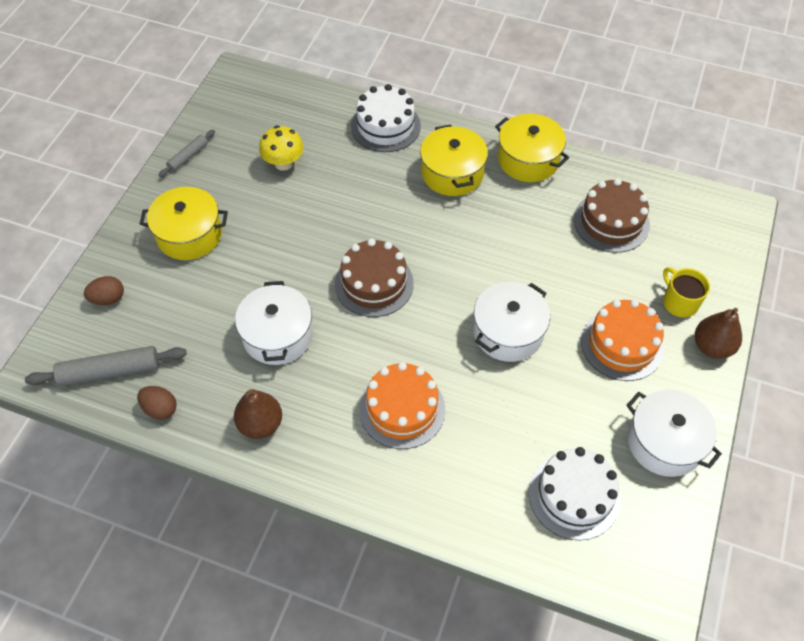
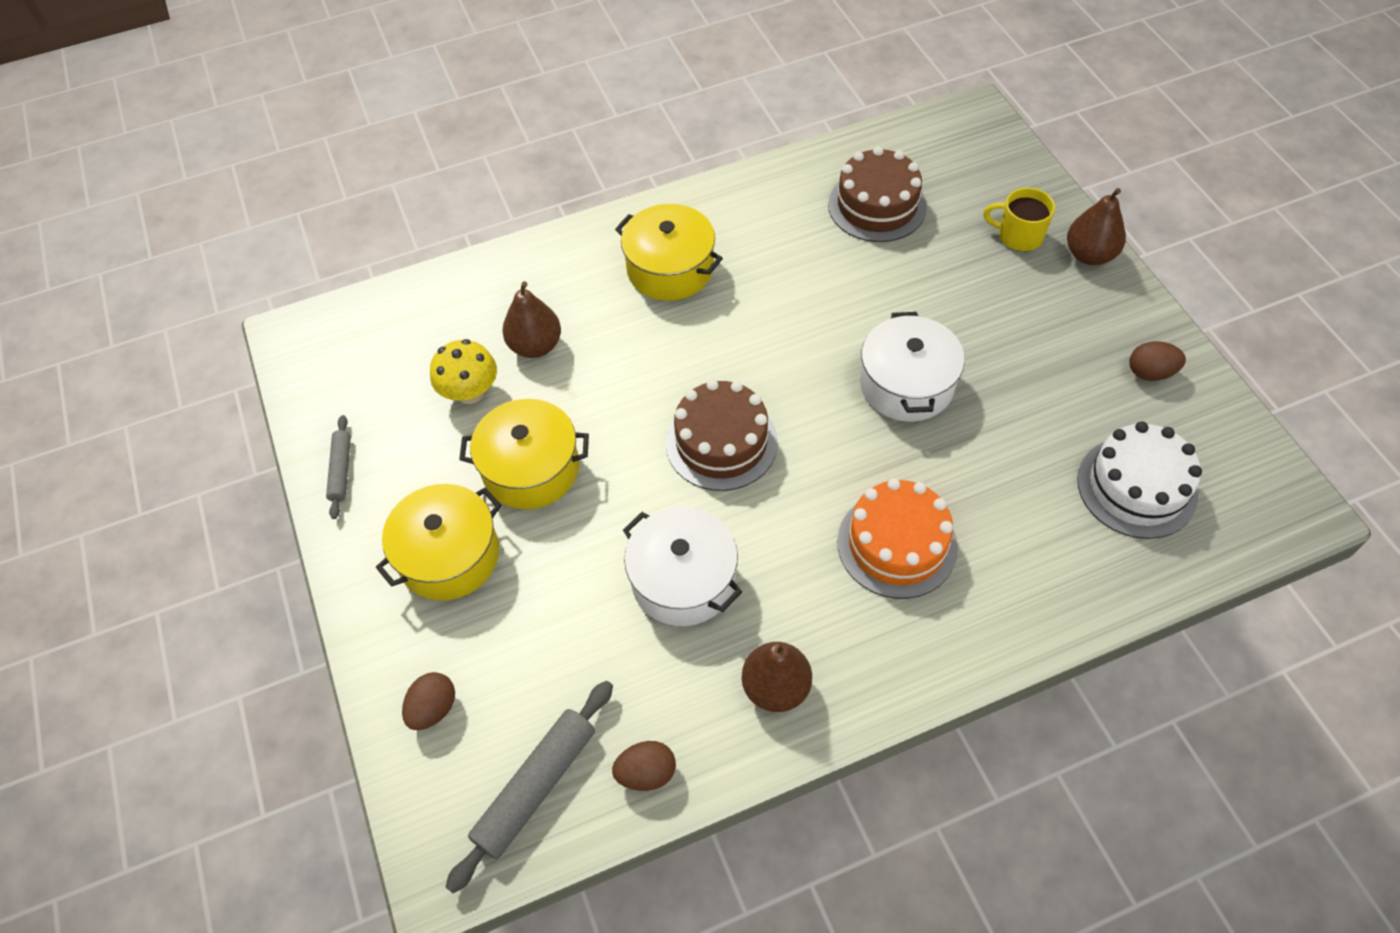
camera: 40 degrees left, 0 degrees up
(339, 163) = (535, 346): none -> brown pear
(385, 126) = (541, 270): white cake -> none
(528, 159) = (731, 201): yellow pot -> yellow pot (531, 469)
(622, 344) = (1016, 313): orange cake -> none
(664, 442) = (1150, 372): white pot -> brown egg

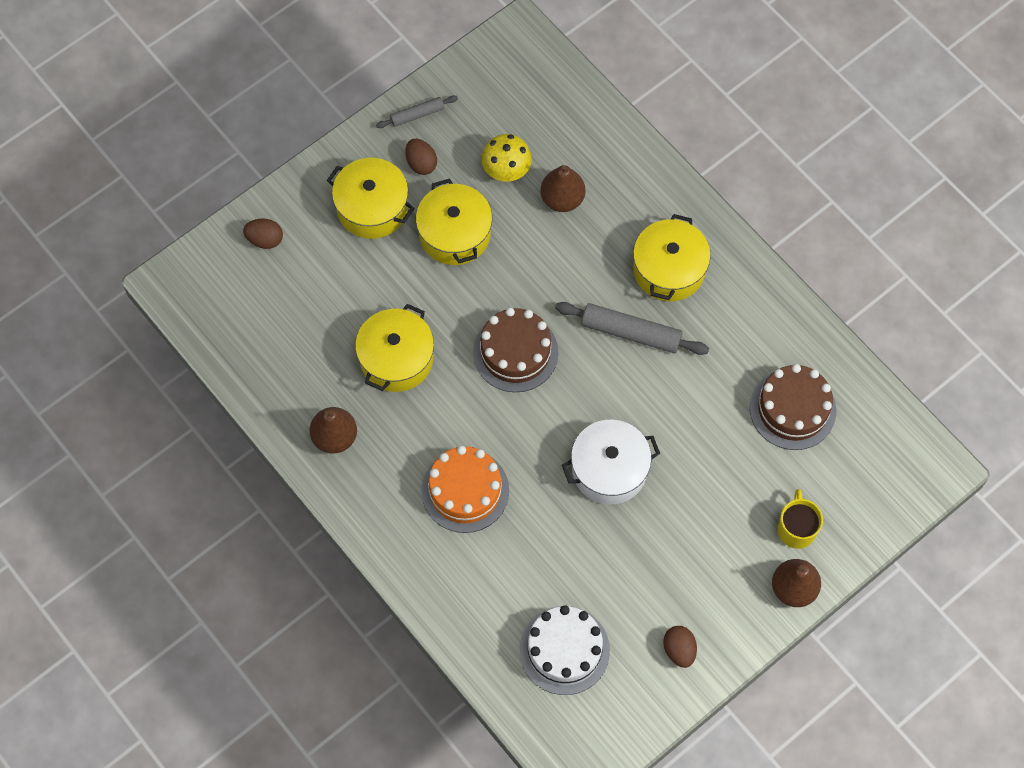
camera: 70 degrees right, 10 degrees up
(535, 787) = (232, 316): grey rolling pin -> grey rolling pin (631, 332)
(646, 773) = (257, 376): brown egg -> brown egg (421, 163)
(683, 580) = (396, 359): white pot -> yellow pot

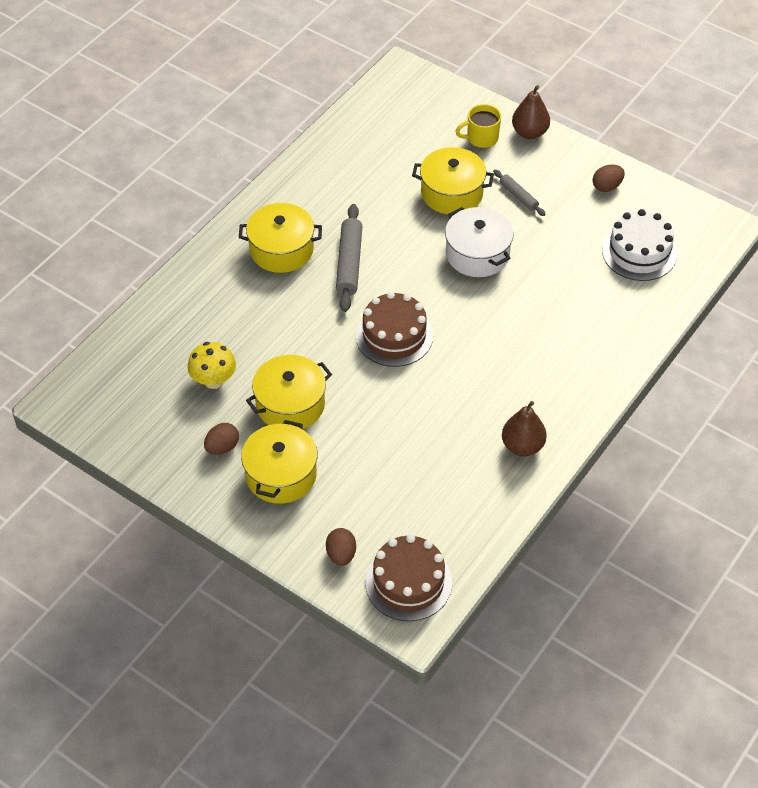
camera: 105 degrees left, 15 degrees down
(396, 359) = (430, 419): yellow pot -> yellow pot (452, 193)
(417, 115) = (168, 463): grey rolling pin -> grey rolling pin (518, 196)
(465, 490) = (534, 343): orange cake -> none
(562, 199) = (232, 334): brown pear -> none
(792, 409) = (383, 155): brown cake -> brown cake (408, 582)

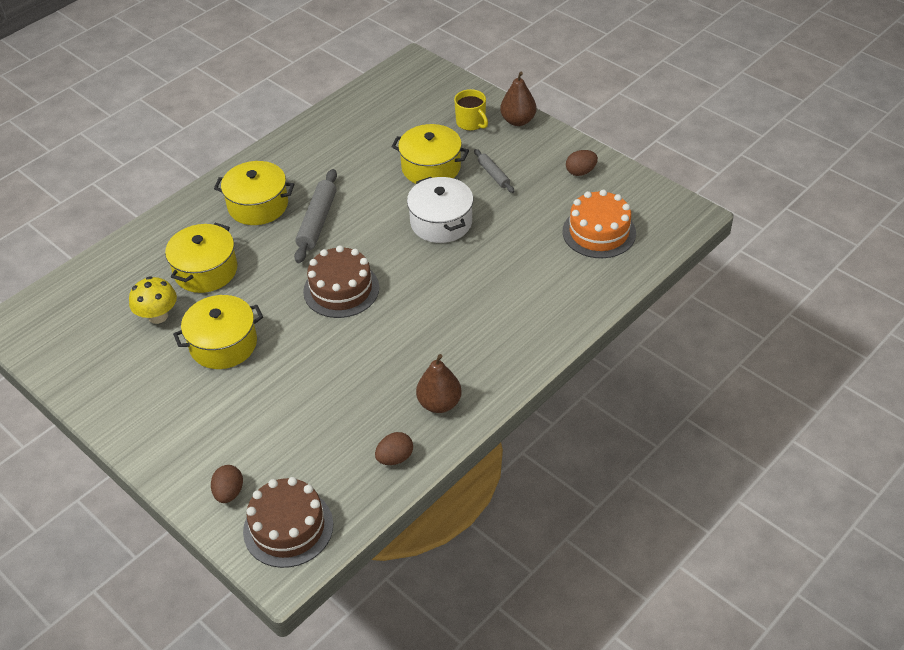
camera: 10 degrees right, 5 degrees down
(222, 447) = (146, 378): brown egg -> brown egg (395, 458)
(281, 475) = (194, 409): yellow pot -> yellow pot (205, 270)
(481, 138) = (471, 123): yellow mug -> yellow mug turned 120 degrees counterclockwise
(639, 252) = (599, 232): white cake -> orange cake

